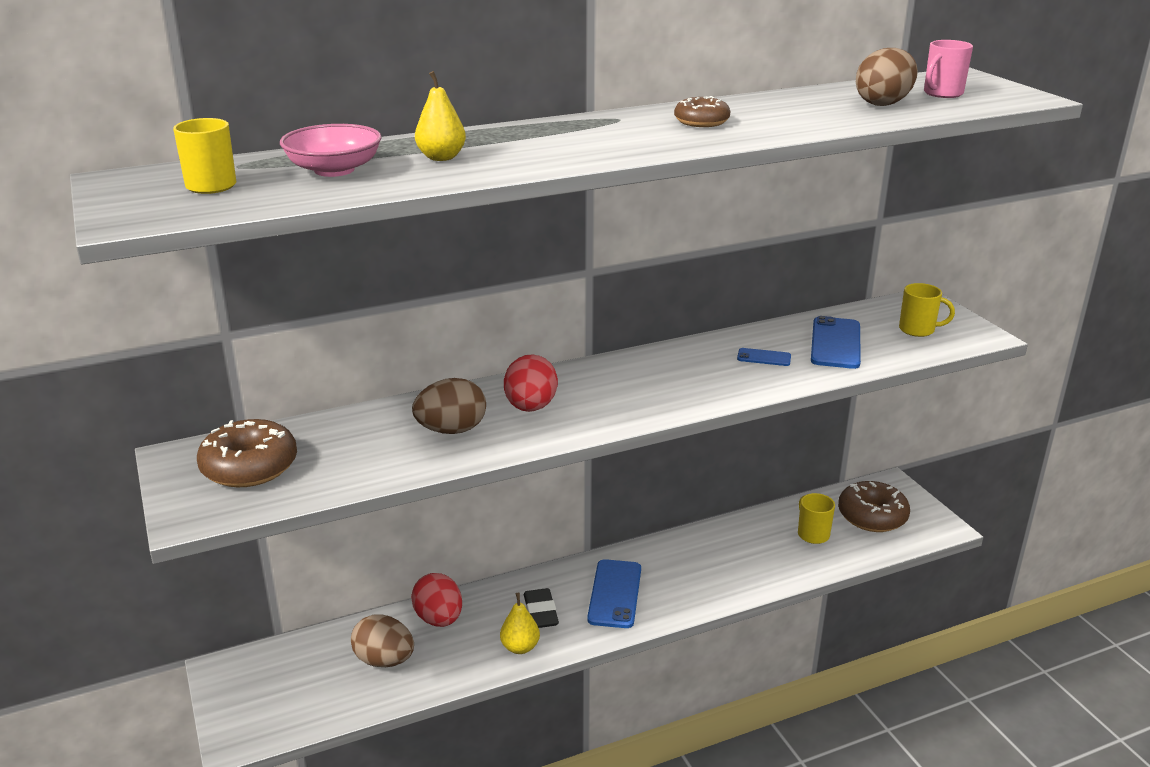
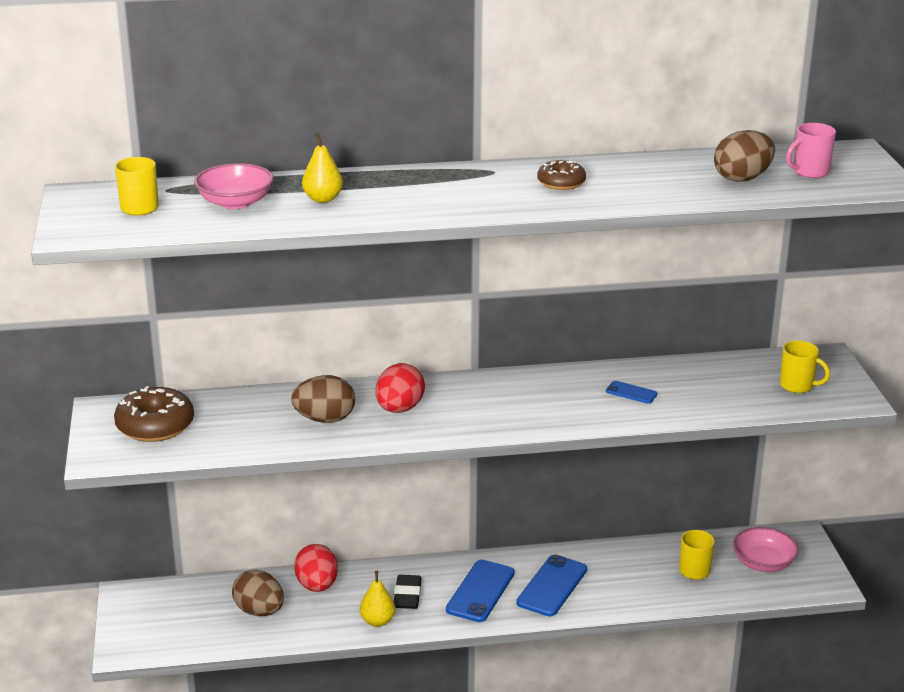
camera: 15 degrees right, 0 degrees up
(835, 343) = (708, 388): blue phone -> blue phone (552, 586)
(872, 516) = (763, 563): brown donut -> pink bowl

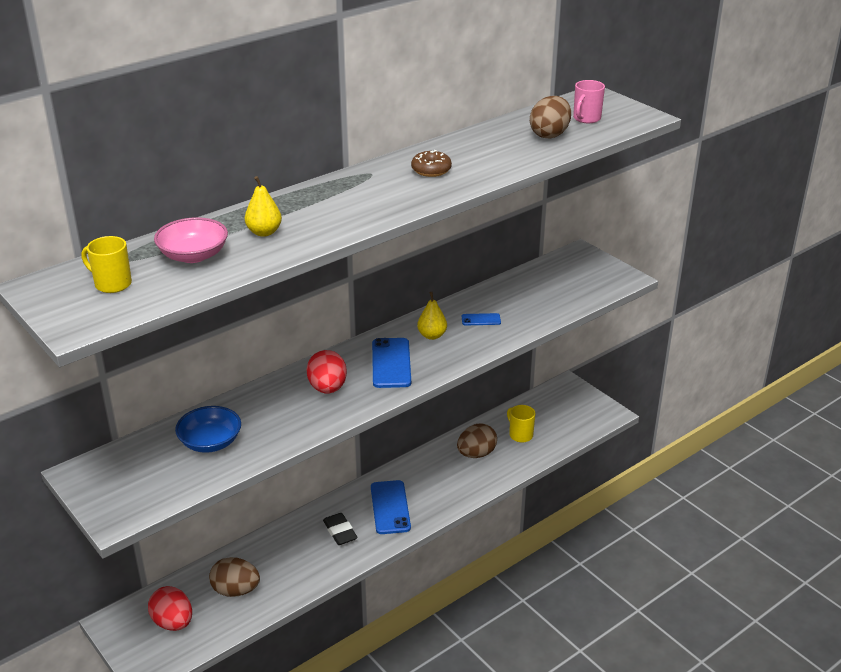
camera: 30 degrees left, 5 degrees up
(155, 426) = (140, 472): brown donut -> none
(241, 421) = (210, 442): none -> blue bowl
(317, 586) = (265, 551): red egg -> red egg (173, 622)
(325, 419) = (277, 417): brown egg -> brown egg (476, 454)
(377, 621) = (333, 561): yellow pear -> yellow pear (432, 335)
(552, 586) = (436, 483): blue phone -> blue phone (391, 363)
(763, 563) = (559, 413): pink bowl -> none
(798, 386) = (582, 279): yellow mug -> none

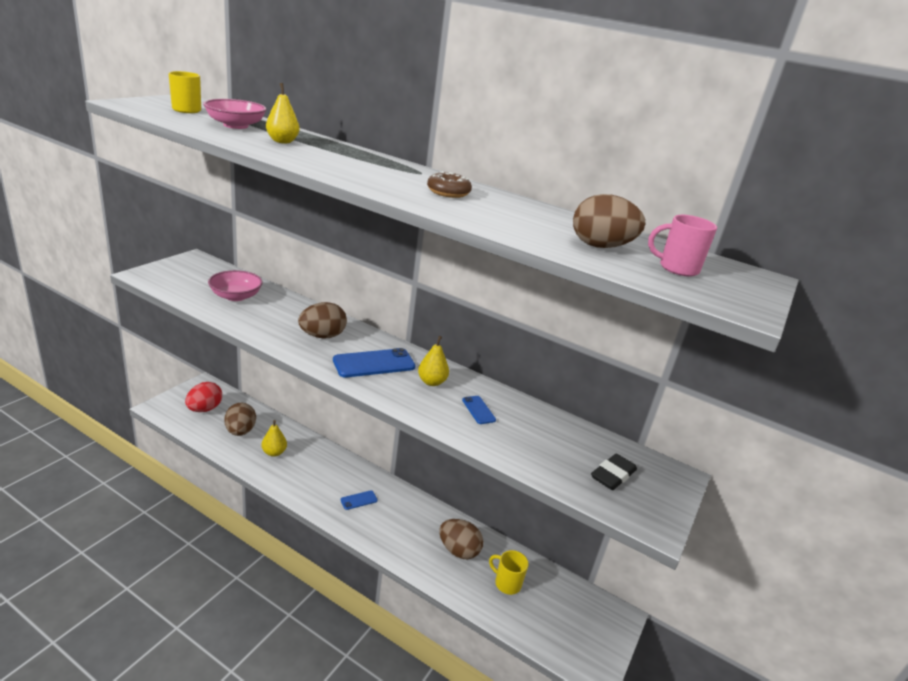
camera: 65 degrees right, 5 degrees down
(210, 442) = (236, 296): blue bowl -> pink bowl
(288, 564) = (274, 452): none -> yellow pear
(327, 388) = (322, 336): red egg -> brown egg
(340, 532) = (318, 474): black eraser -> black eraser (612, 475)
(390, 507) = (359, 500): blue phone -> blue phone, size x0.51
(520, 435) = (507, 583): yellow mug -> yellow mug turned 90 degrees counterclockwise

